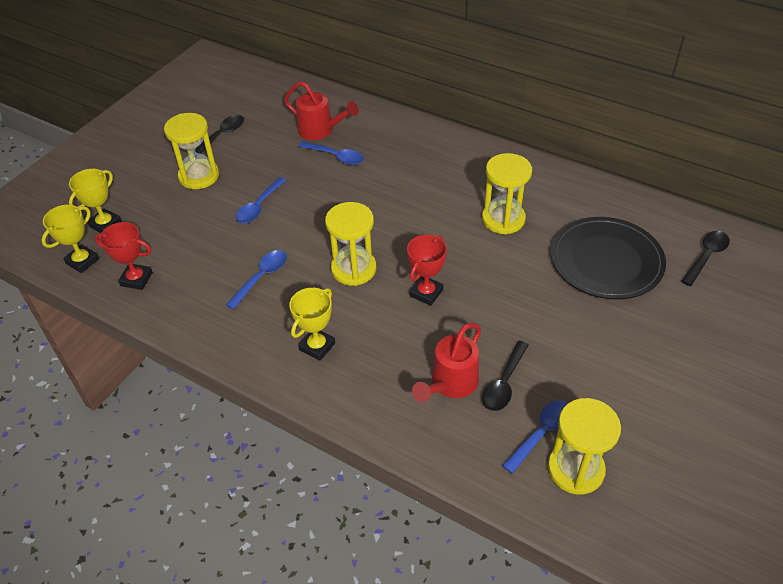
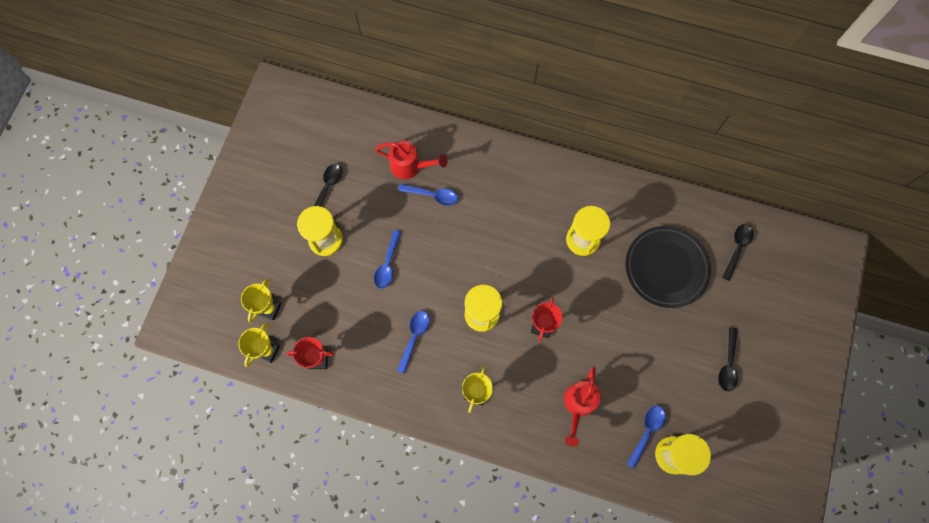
camera: 15 degrees left, 25 degrees up
(504, 383) = (614, 396): black spoon -> black spoon (728, 364)

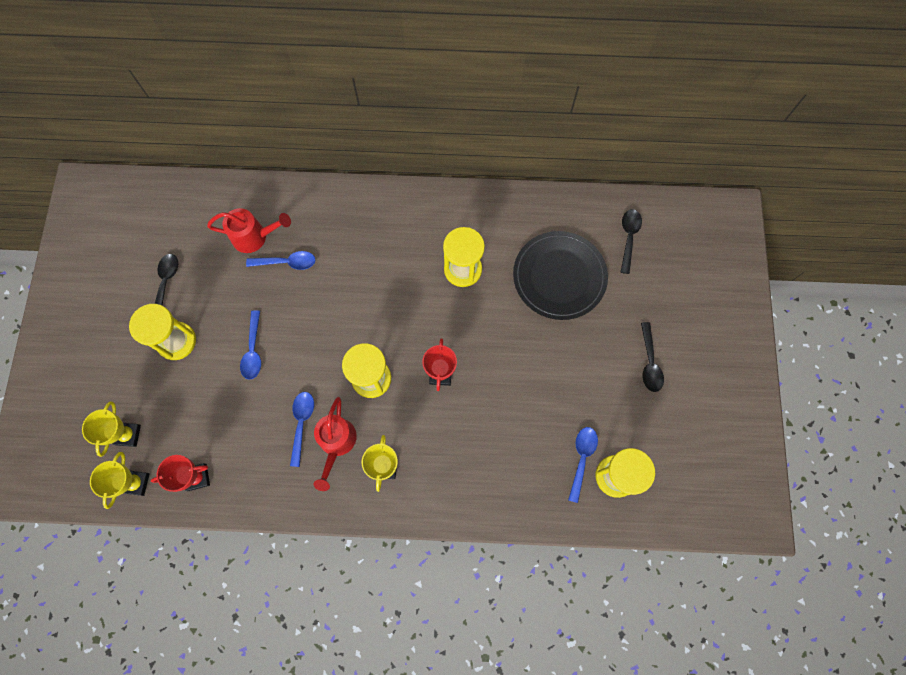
camera: 15 degrees left, 0 degrees up
(578, 405) = (500, 450): red watering can -> red watering can (336, 443)

